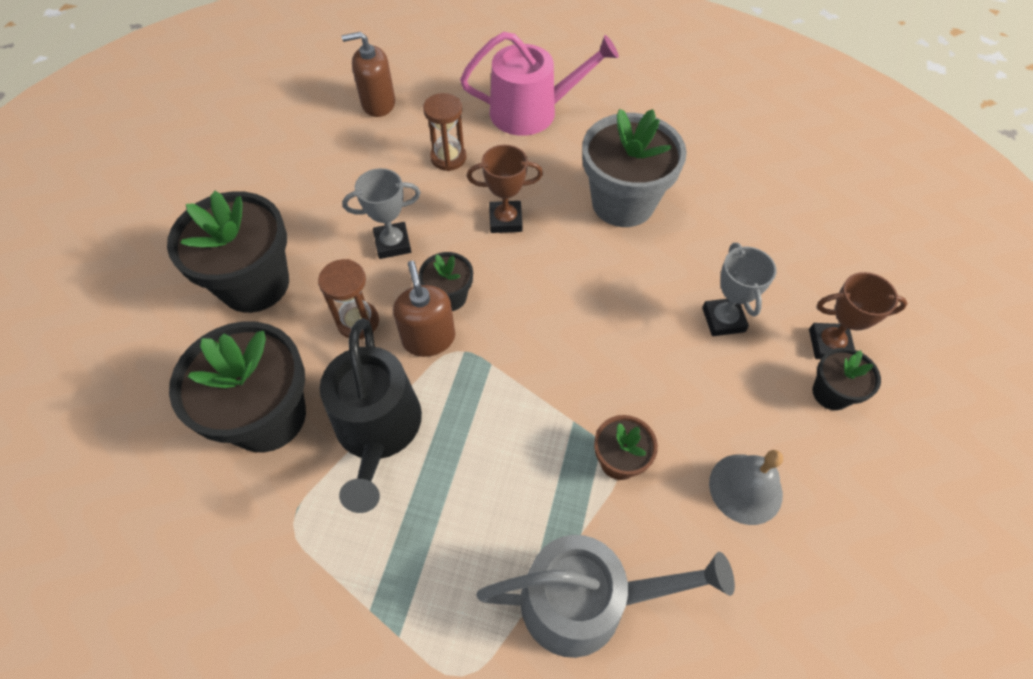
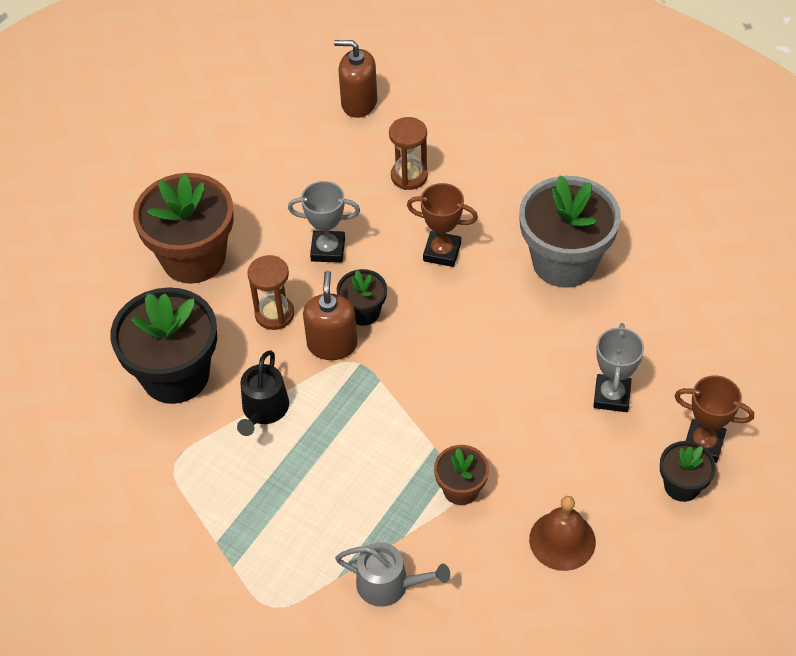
camera: 20 degrees right, 5 degrees down
(255, 284) = (193, 258): black flower pot -> brown flower pot
(378, 430) = (264, 410): black watering can -> black watering can, size x0.60
(532, 111) = (511, 145): pink watering can -> none
(586, 601) = (389, 584): grey watering can -> grey watering can, size x0.60
(745, 488) = (562, 540): grey bell -> brown bell

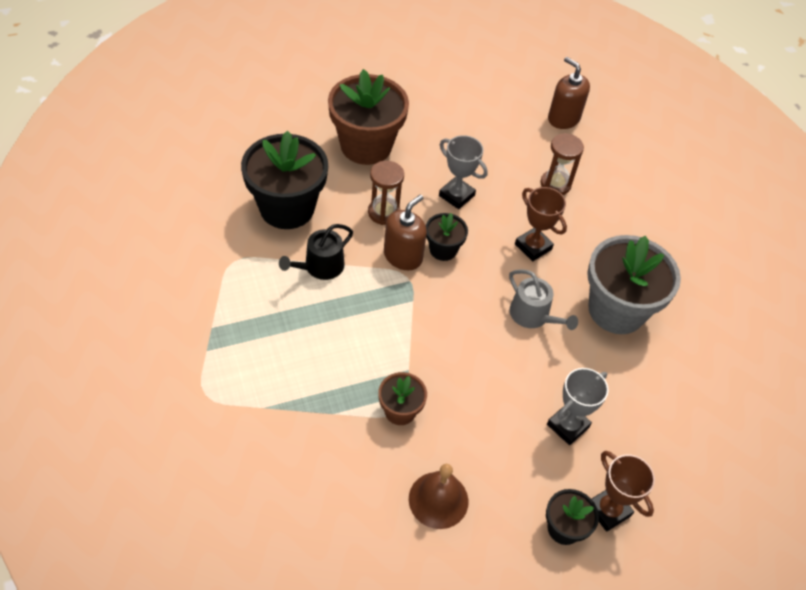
camera: 30 degrees right, 0 degrees up
(389, 584) = (292, 438): grey watering can -> grey watering can (533, 316)

